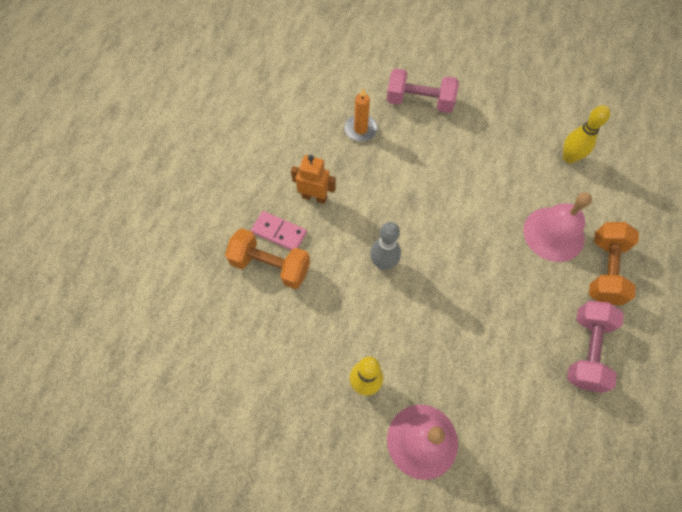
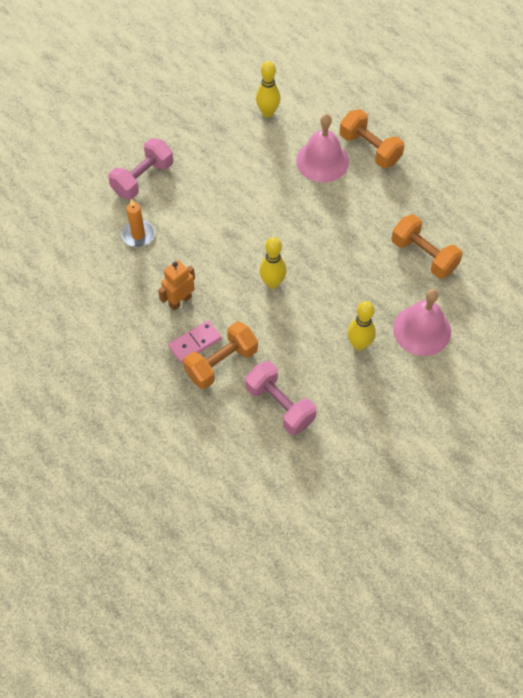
camera: 60 degrees left, 5 degrees down
(383, 263) = (272, 283): grey bowling pin -> yellow bowling pin
(515, 395) = (423, 256): none -> orange dumbbell
(586, 350) = (419, 196): pink dumbbell -> pink dumbbell (280, 405)

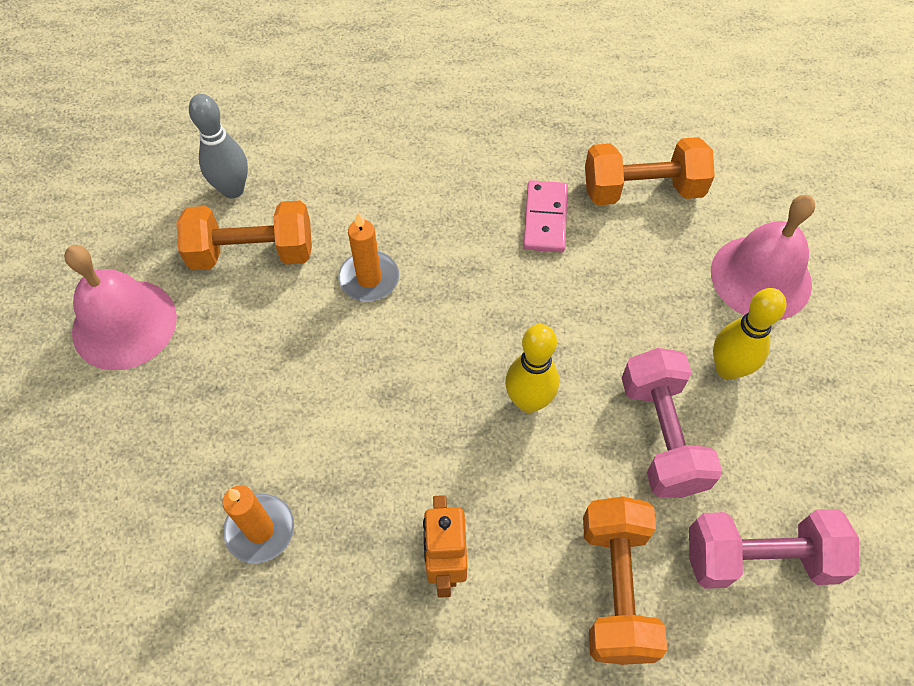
camera: 50 degrees left, 0 degrees up
(143, 178) = (163, 439): pink dumbbell -> pink dumbbell (661, 435)
(195, 342) = (544, 600): pink domino -> pink domino (545, 218)
(268, 113) = (233, 189): yellow bowling pin -> grey bowling pin
(274, 190) = (369, 279): none -> orange candle
(322, 161) = (381, 187): pink bell -> pink bell (124, 324)
(369, 149) = (417, 124): orange dumbbell -> orange dumbbell (252, 253)

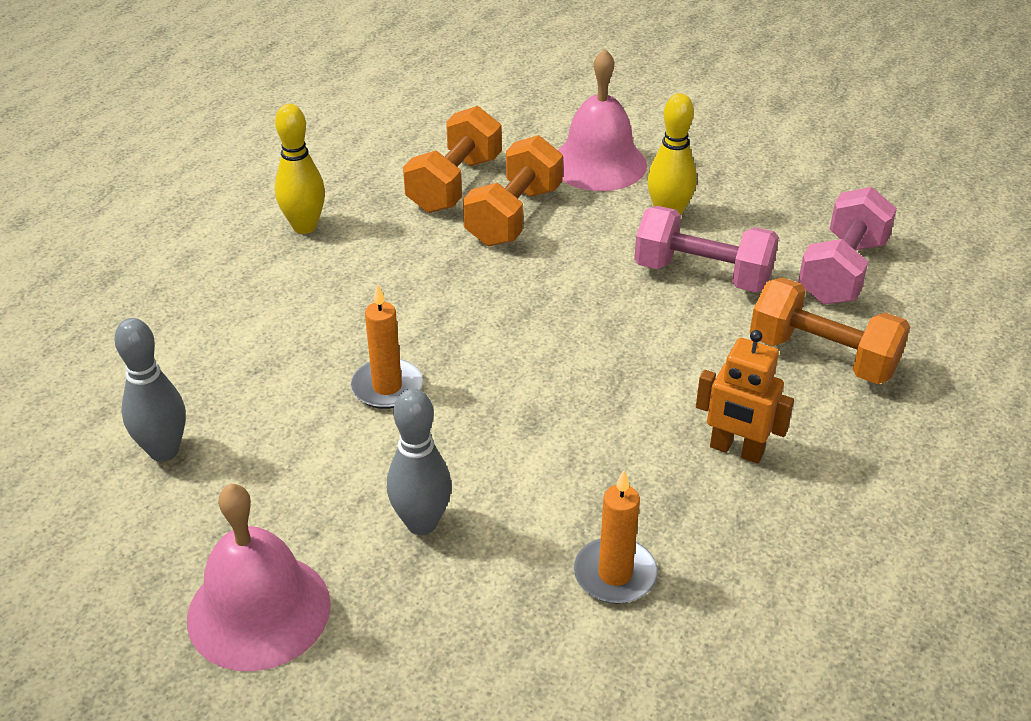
camera: 60 degrees left, 20 degrees down
(246, 375) = (421, 523): none -> grey bowling pin
(252, 253) = (268, 464): orange dumbbell -> orange dumbbell (514, 216)
(528, 401) = (612, 335): yellow bowling pin -> yellow bowling pin (304, 227)
(545, 218) = (429, 249): pink domino -> none

